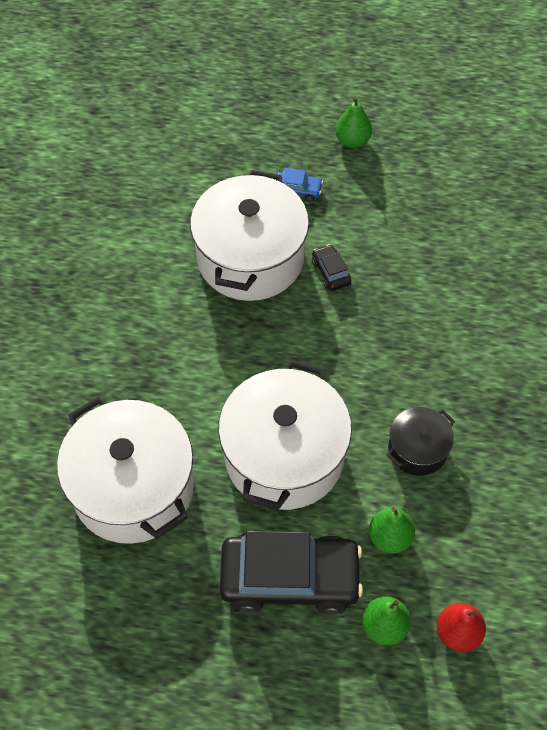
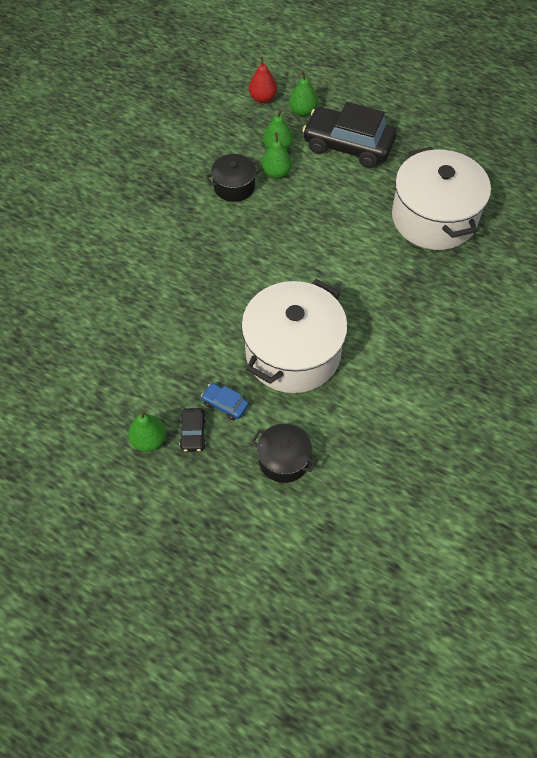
camera: 160 degrees left, 0 degrees up
(219, 160) = (284, 460): none -> black pot
(284, 456) = (325, 208): white pot -> none
(331, 272) = (232, 321): black car -> black car (193, 433)
(372, 492) = (276, 173): none -> green pear

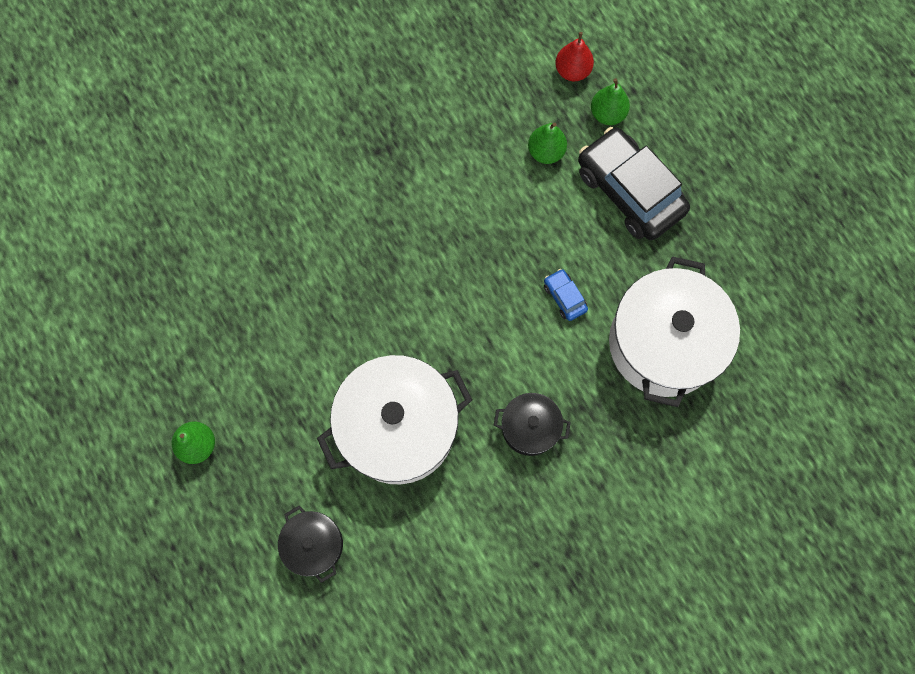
camera: 30 degrees right, 15 degrees up
(193, 433) = (244, 462): black car -> none
(225, 404) = (294, 447): blue car -> blue car (564, 297)
(234, 187) = (465, 180): black pot -> black pot (530, 428)
(276, 173) = (523, 186): green pear -> none

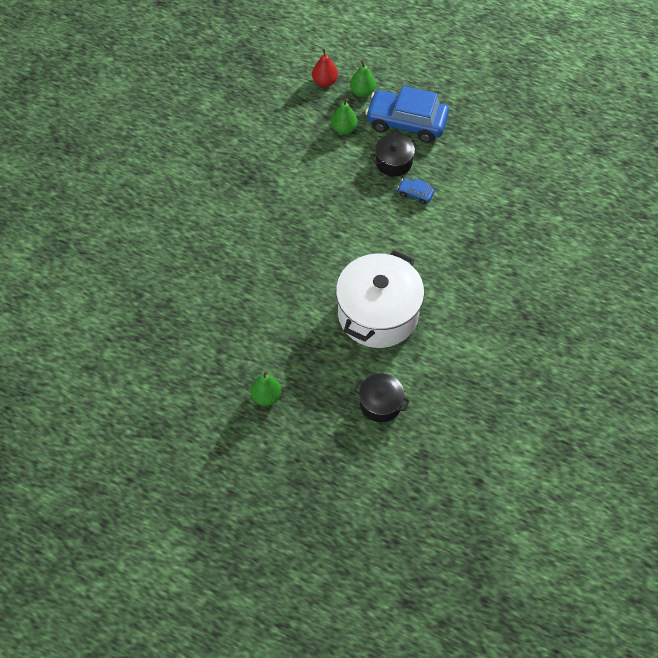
camera: 35 degrees left, 15 degrees down
(530, 428) = (451, 269): black pot -> black pot (393, 162)
(629, 191) = (406, 122): black car -> blue car
(663, 343) = (488, 185): white pot -> none

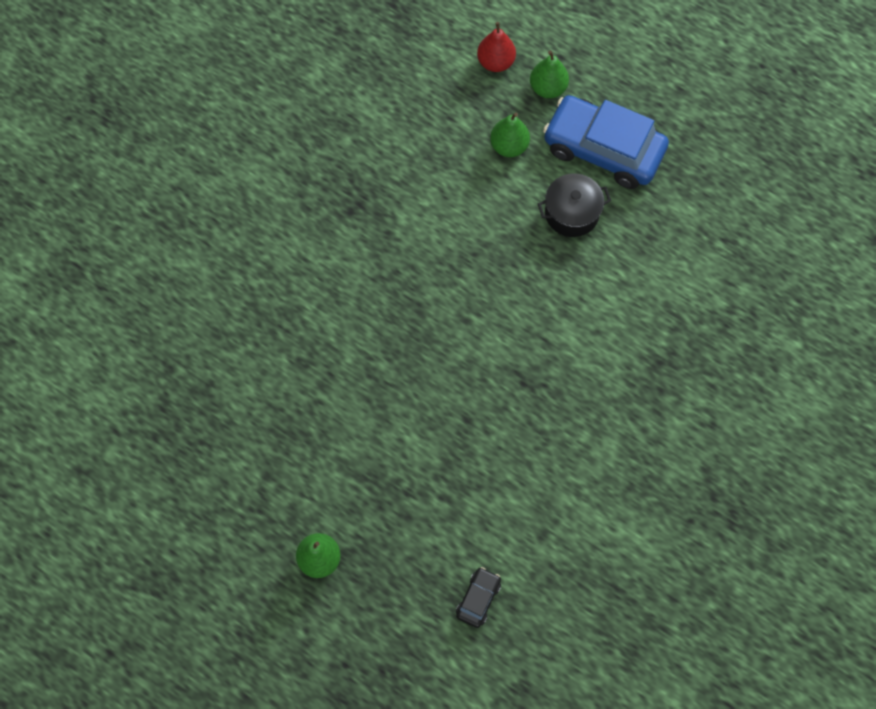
camera: 10 degrees right, 10 degrees up
(378, 314) = (501, 456): white pot -> none
(380, 404) = (478, 599): black pot -> black car
(415, 194) = (593, 270): blue car -> none

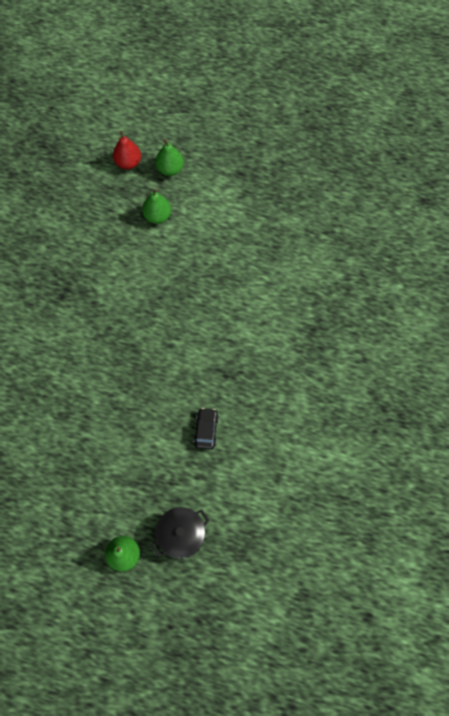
camera: 20 degrees left, 0 degrees up
(478, 599) = (249, 541): black car -> black car (206, 430)
(571, 213) = (216, 247): black pot -> black pot (181, 534)
(603, 149) = (222, 198): blue car -> none

